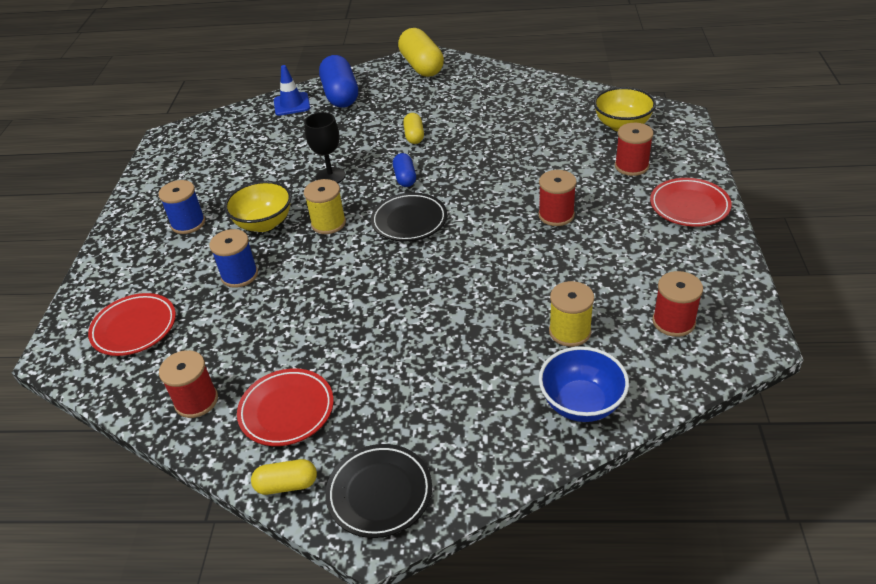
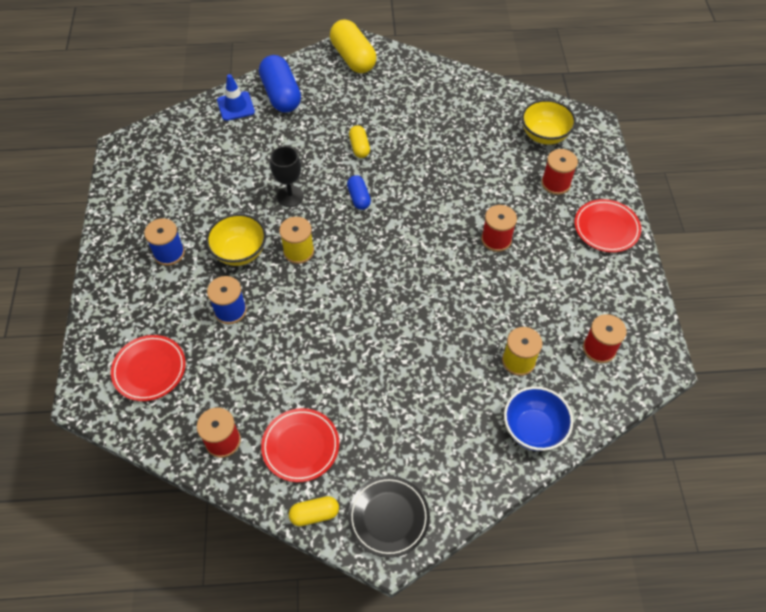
camera: 10 degrees left, 15 degrees up
(409, 221) = (370, 247): black plate -> none

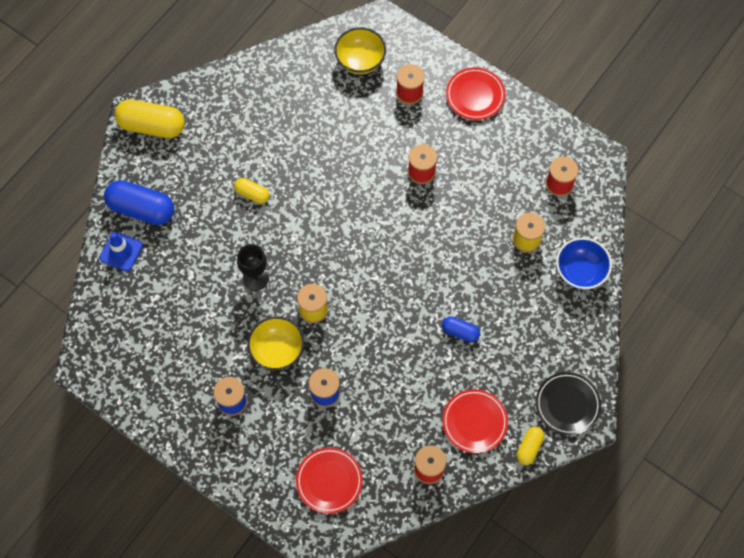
camera: 50 degrees left, 10 degrees up
(359, 198) = (301, 232): blue capsule -> blue capsule (460, 332)

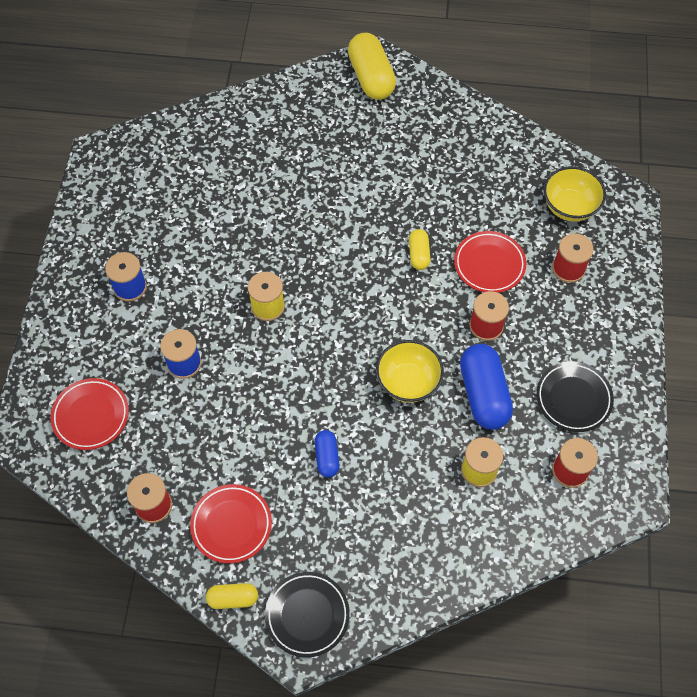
camera: 60 degrees right, 5 degrees down
(121, 251) = (229, 121): blue traffic cone -> none
(141, 209) = (281, 113): blue capsule -> blue capsule (483, 394)
(252, 194) = (357, 191): yellow capsule -> yellow capsule (418, 254)
(255, 278) = (270, 240): black goblet -> none
(277, 350) = (205, 298): yellow bowl -> yellow bowl (408, 382)
(475, 96) = (612, 331): red plate -> red plate (489, 264)
(509, 150) = (573, 398): none -> black plate
(580, 272) = (478, 548): blue bowl -> none

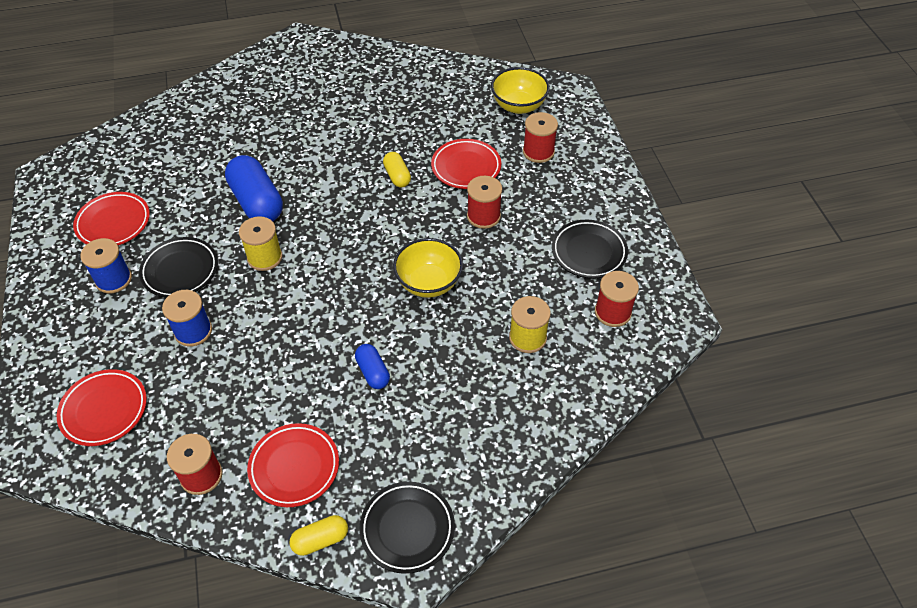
camera: 20 degrees left, 10 degrees down
(144, 226) = (113, 223): none -> red plate
(189, 296) = (180, 270): none -> black plate
(371, 77) = (299, 53): yellow capsule -> none
(483, 394) = (504, 272): blue capsule -> blue capsule (257, 202)

